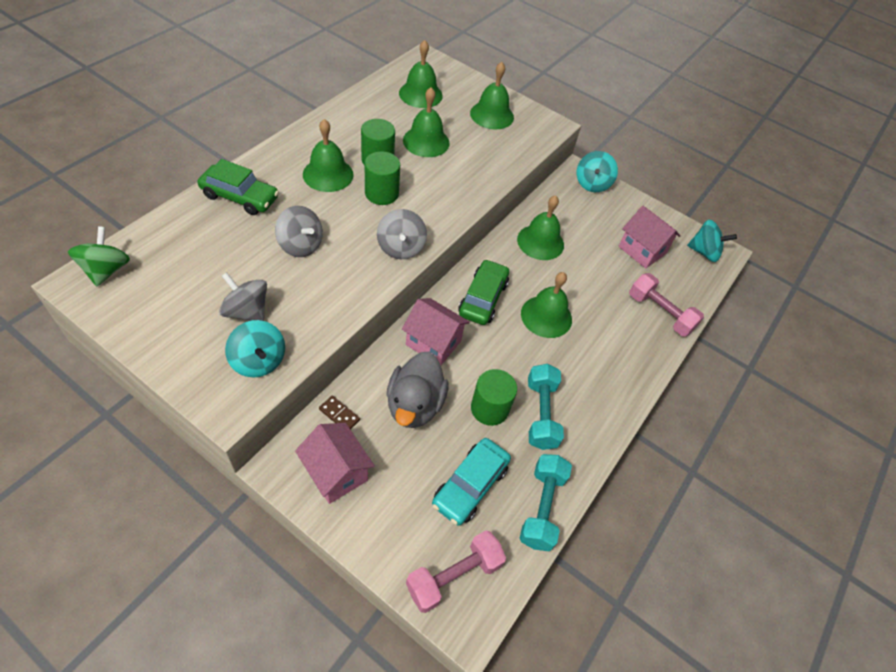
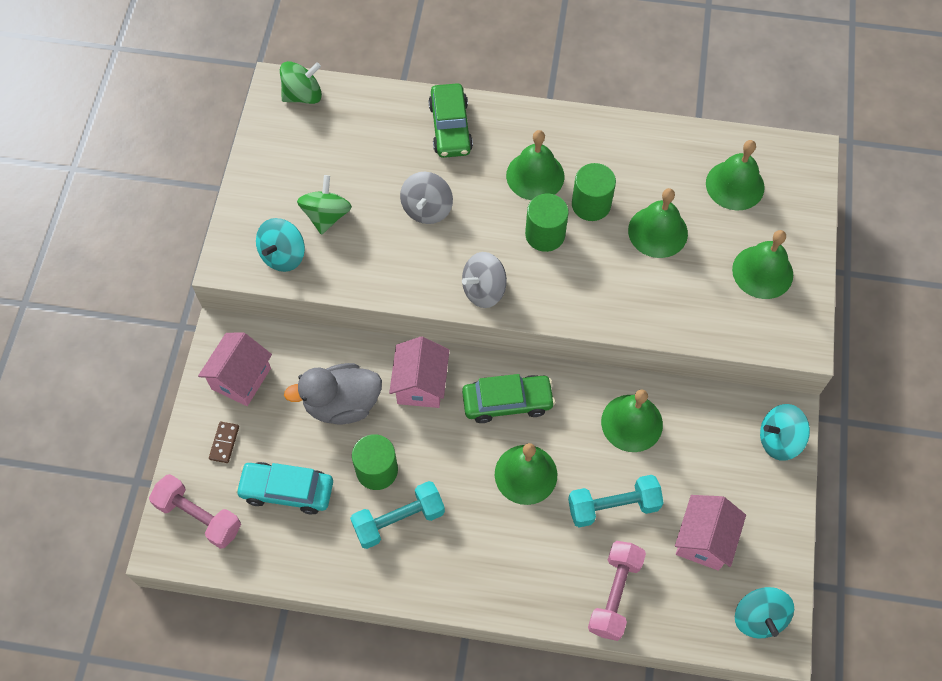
camera: 70 degrees right, 10 degrees up
(247, 311) = (326, 216): grey spinning top -> green spinning top
(339, 415) = (296, 349): brown domino -> brown domino (224, 443)
(542, 508) = (298, 562): turquoise dumbbell -> turquoise dumbbell (613, 506)

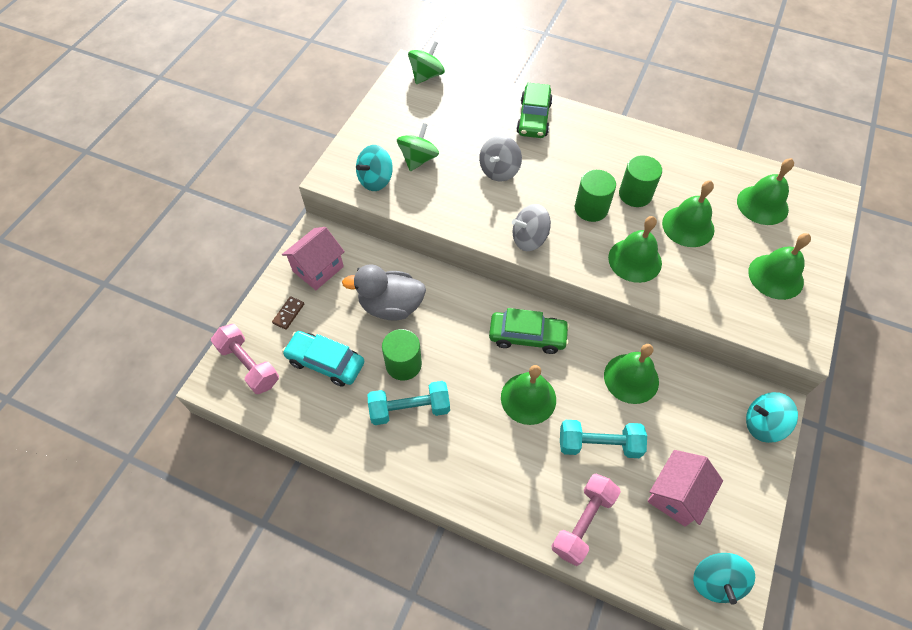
camera: 15 degrees right, 5 degrees down
(303, 95) = (426, 76): green spinning top -> green spinning top turned 45 degrees counterclockwise
(421, 384) = (459, 306): pink house -> none
(535, 175) = (593, 164): green bell -> green bell (635, 260)

